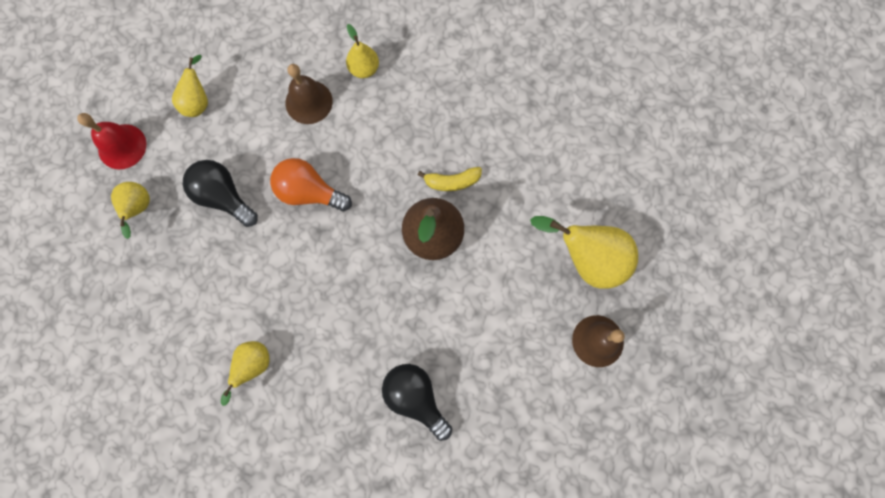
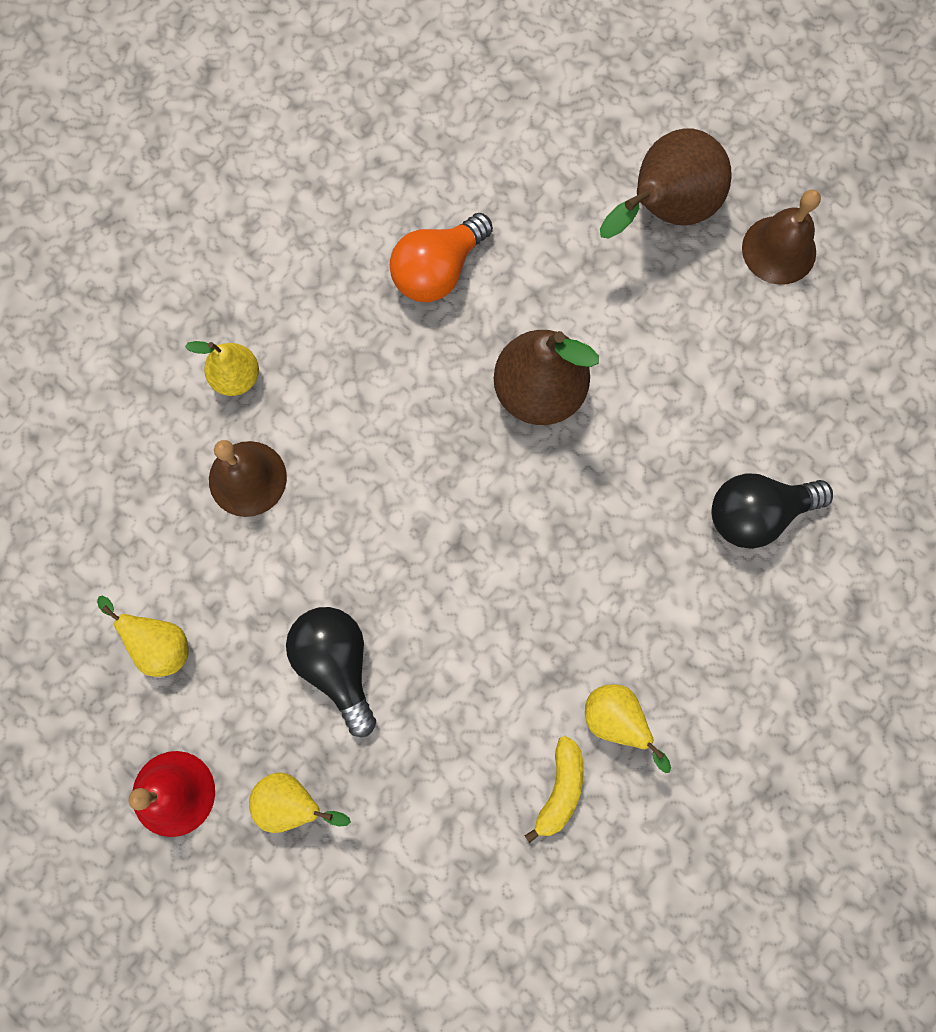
camera: 65 degrees left, 0 degrees up
(224, 196) = (337, 664): black light bulb -> black light bulb turned 90 degrees clockwise
(309, 192) = (391, 536): orange light bulb -> orange light bulb (438, 271)
(452, 182) = (472, 332): yellow banana -> yellow banana (560, 789)
(587, 259) = (664, 210): yellow pear -> brown pear

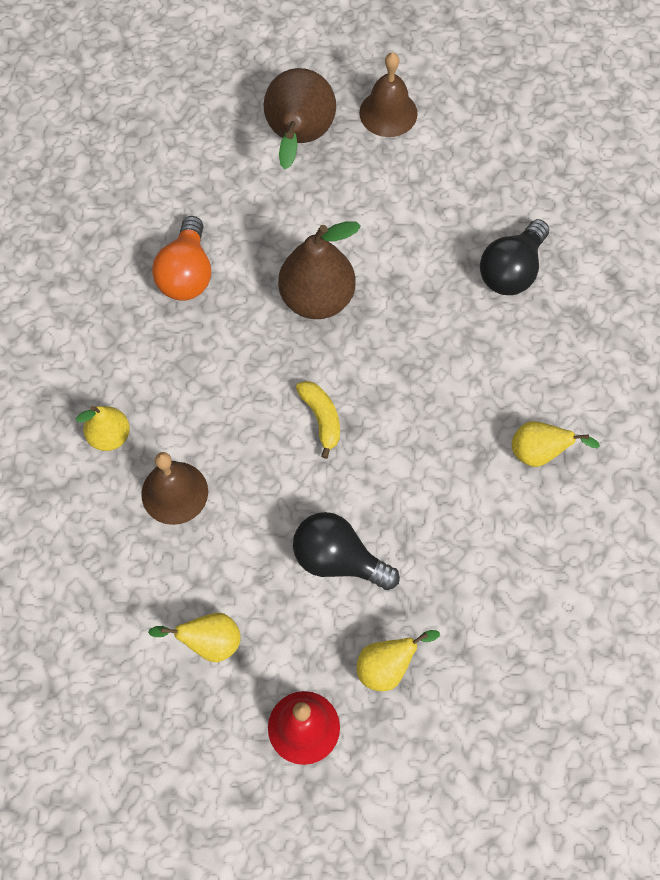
camera: 40 degrees left, 10 degrees down
(560, 789) = (543, 520): yellow banana -> yellow banana (321, 419)

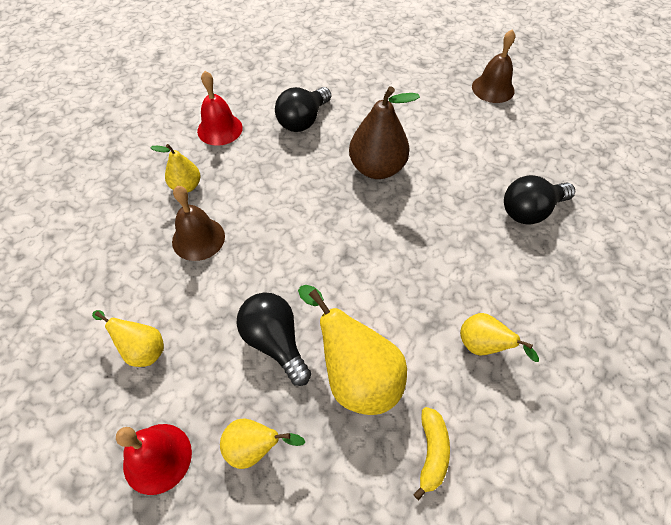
camera: 30 degrees right, 10 degrees down
(91, 338) = (220, 129): none -> red bell
(186, 274) = (303, 120): orange light bulb -> black light bulb
(298, 138) = (424, 80): brown pear -> none
(321, 419) = (329, 241): yellow banana -> yellow banana (431, 453)
(437, 548) = (356, 376): none -> yellow pear

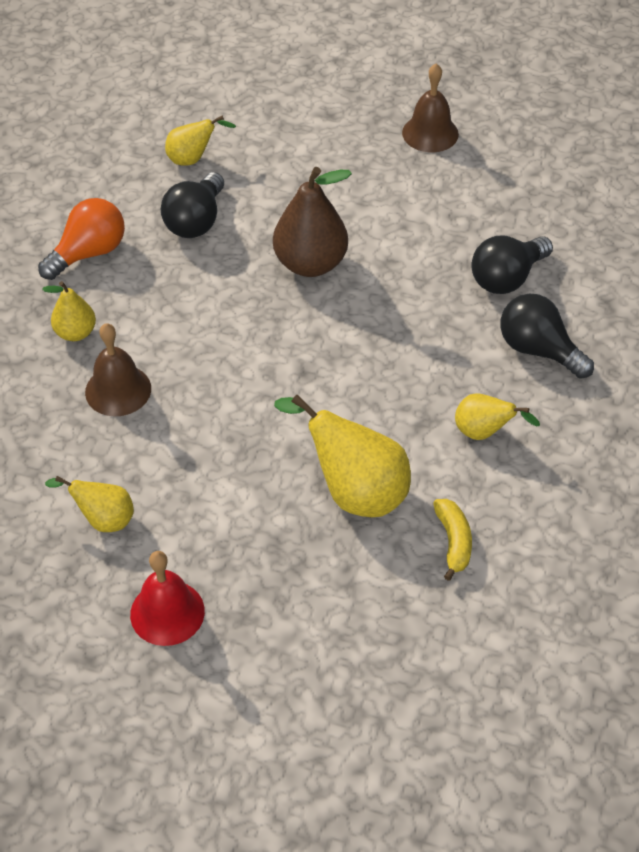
camera: 15 degrees left, 5 degrees down
(220, 129) = (89, 253): red bell -> orange light bulb
(255, 448) = (268, 580): yellow pear -> yellow pear (193, 159)
(275, 342) = (253, 478): black light bulb -> black light bulb (538, 350)

